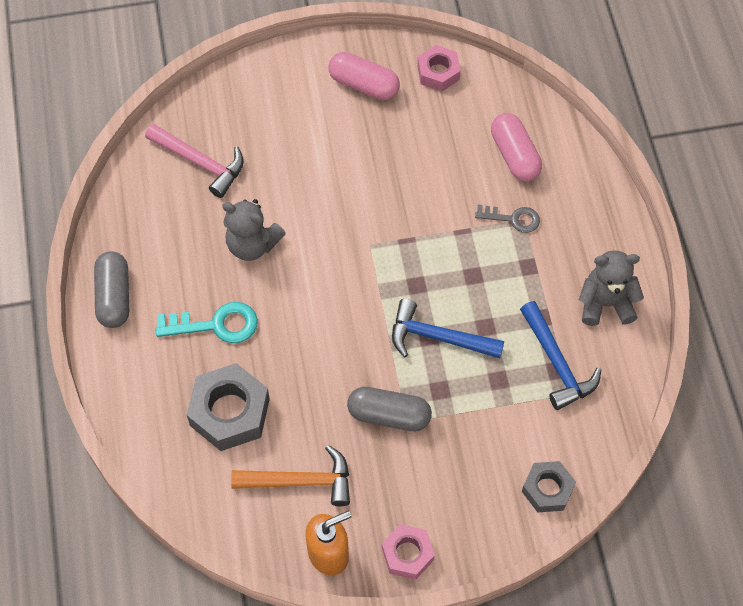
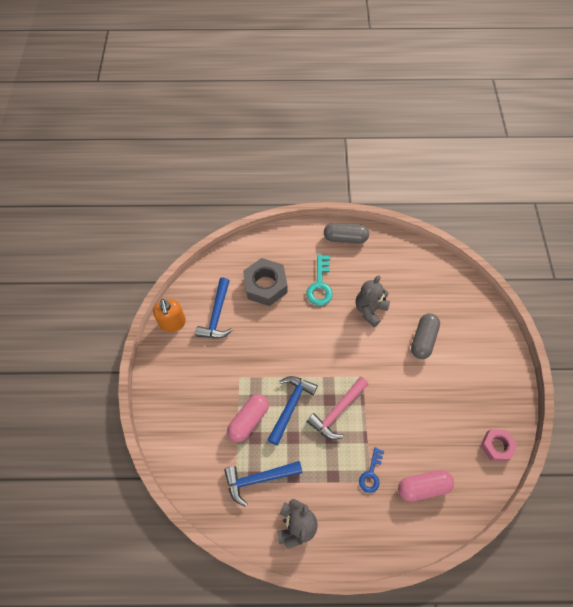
camera: 100 degrees right, 0 degrees up
(200, 162) = (430, 289): pink hammer -> pink hammer (337, 411)
(300, 481) = (217, 315): orange hammer -> blue hammer
(364, 85) = (486, 393): pink capsule -> pink capsule (248, 420)
(389, 415) = (245, 368): grey capsule -> grey capsule (423, 339)
(407, 554) = (160, 363): pink nut -> none
(513, 219) = (371, 474): grey key -> blue key
(547, 489) = (176, 452): grey nut -> none

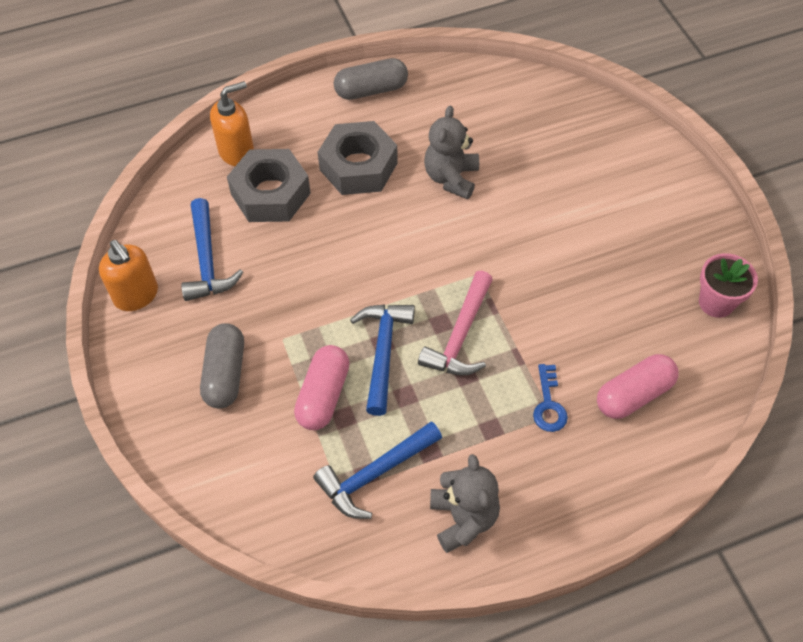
camera: 20 degrees left, 5 degrees down
(257, 253) = (237, 152): none -> orange soap dispenser
(320, 285) = (358, 166): turquoise key -> grey nut
(423, 339) = (549, 194): grey capsule -> grey capsule (225, 374)
(496, 446) = (716, 302): pink nut -> pink flower pot

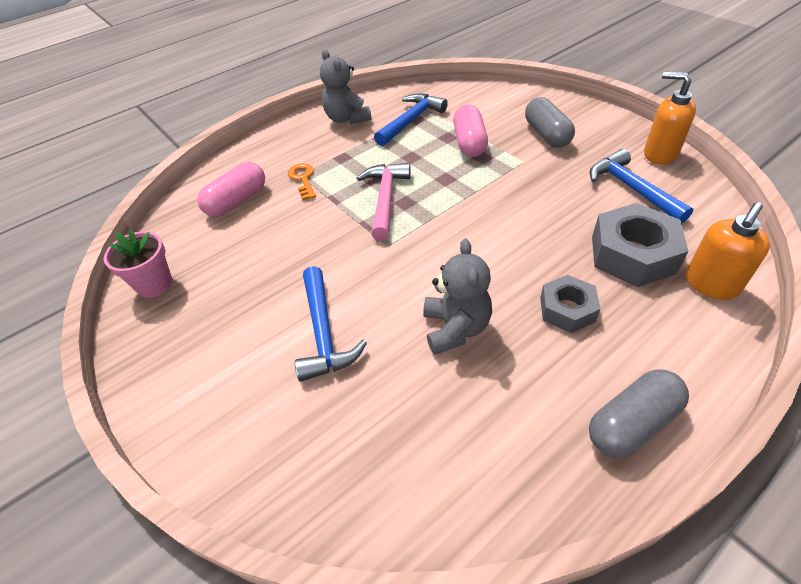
camera: 165 degrees right, 10 degrees down
(358, 166) = (567, 309): grey nut -> grey nut, size x0.61
(383, 352) = (441, 174): blue hammer -> blue hammer (324, 332)
(548, 404) = (303, 179): blue key -> orange key

